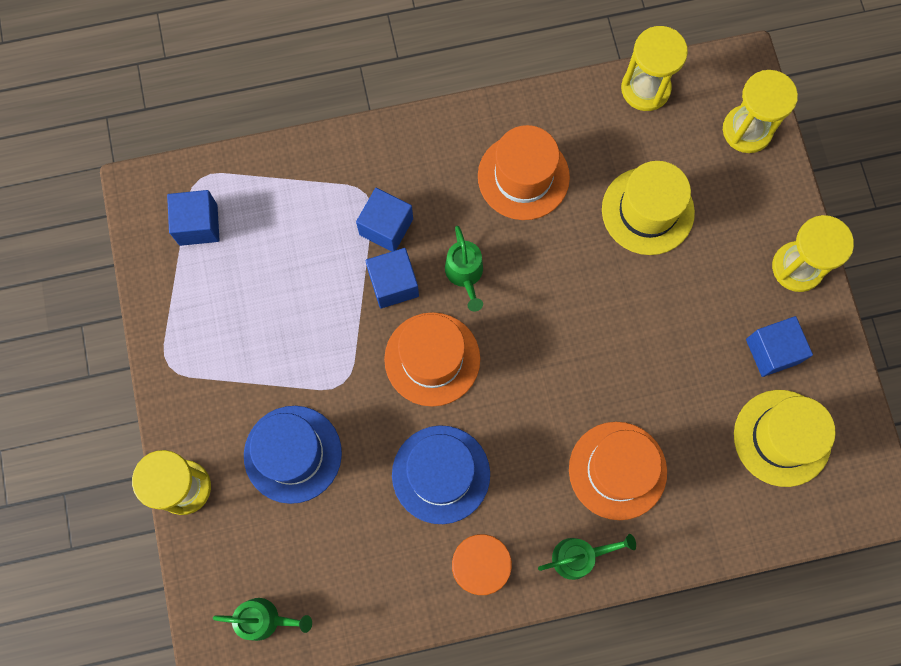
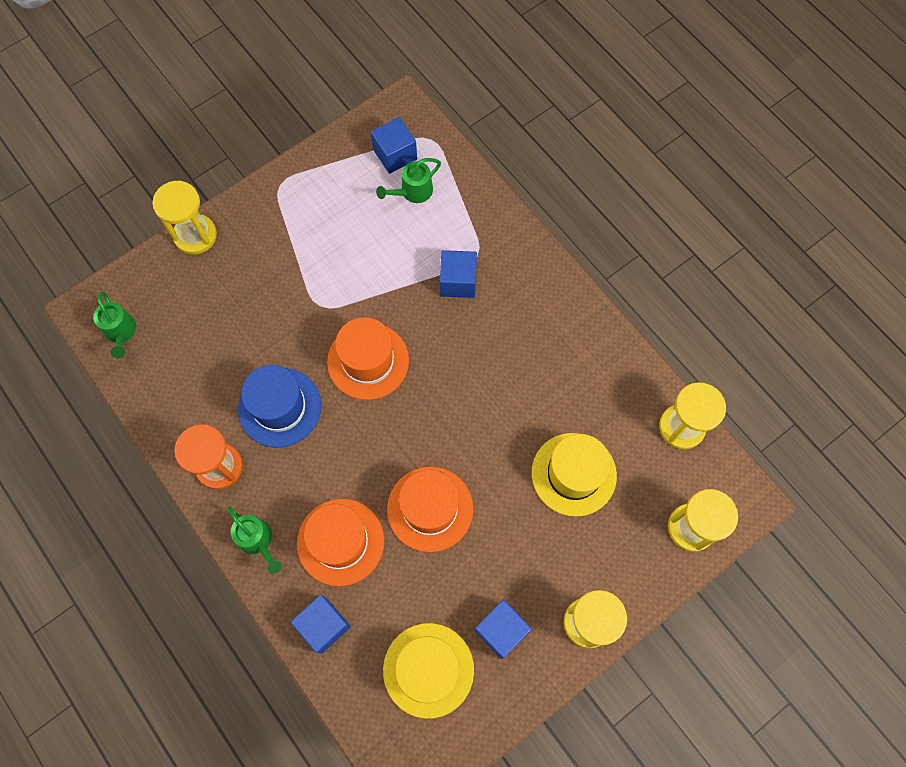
camera: 65 degrees right, 5 degrees down
(293, 454) = (250, 296): blue hat -> none
(393, 284) = (414, 307): blue cube -> blue cube (323, 625)
(465, 275) = (447, 355): green watering can -> green watering can (412, 192)
(523, 177) = (552, 364): orange hat -> orange hat (430, 509)

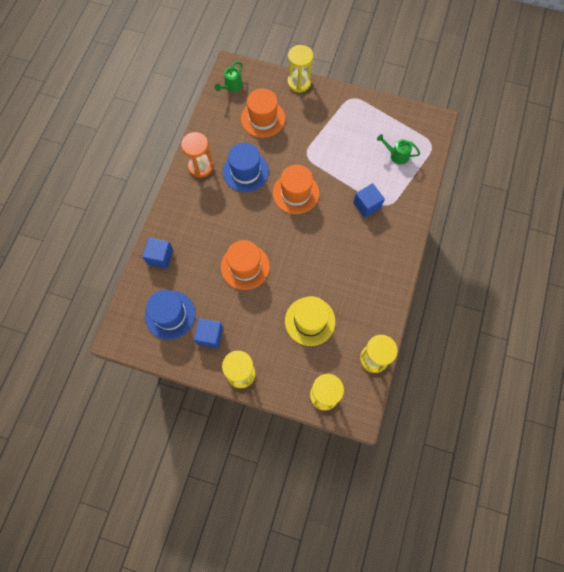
camera: 55 degrees right, 0 degrees up
(258, 541) = (178, 204): green watering can -> none
(340, 542) = (202, 238): orange hat -> orange hat (263, 118)
(395, 154) = (409, 135): blue cube -> none
(428, 670) = (170, 315): yellow hat -> blue hat

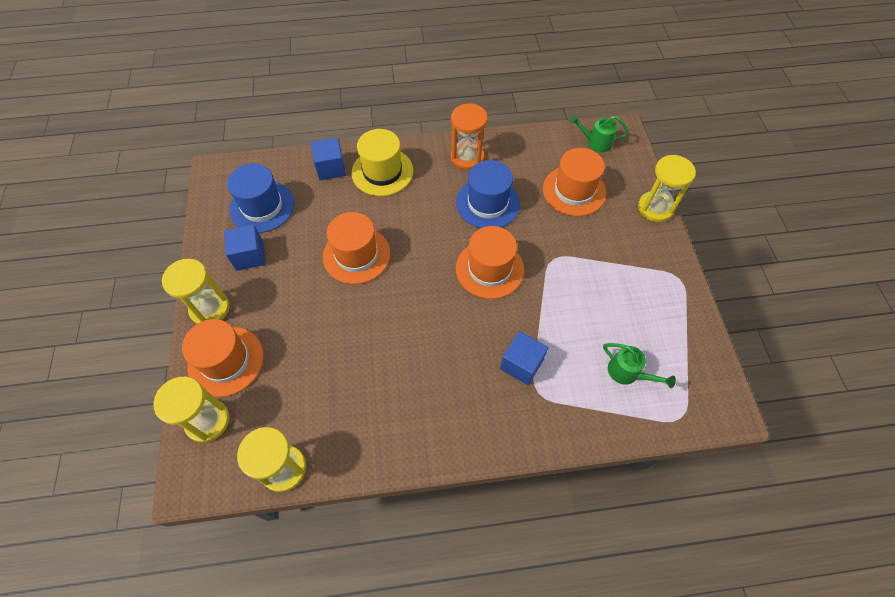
camera: 65 degrees right, 10 degrees down
(286, 373) = (226, 361): none -> orange hat
(310, 321) = (310, 360): yellow hat -> yellow hat (382, 172)
(396, 155) = (628, 373): green watering can -> green watering can turned 135 degrees clockwise

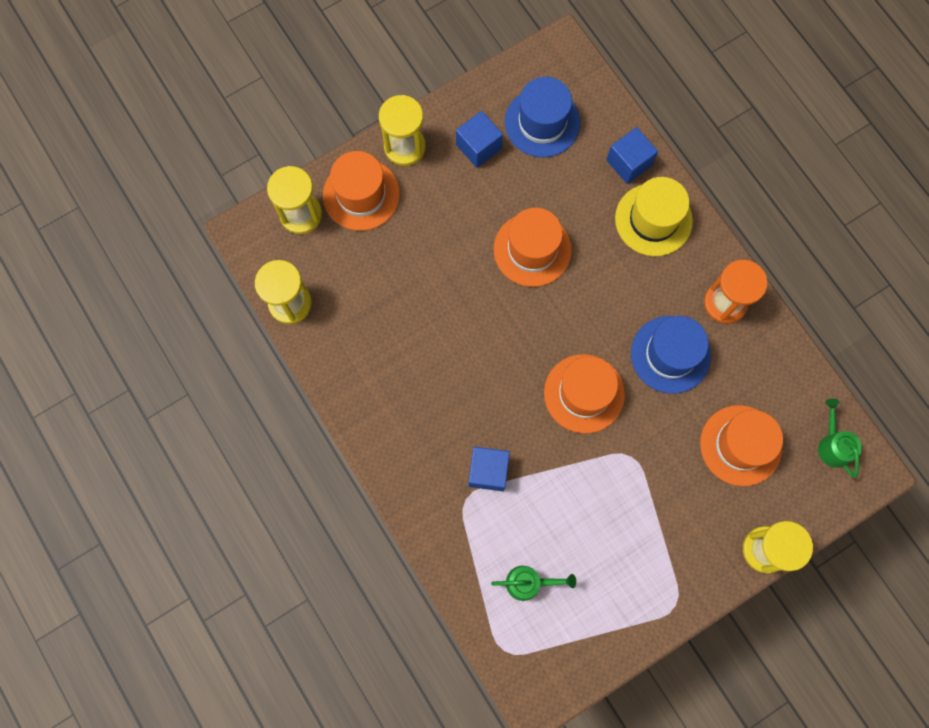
camera: 65 degrees right, 15 degrees up
(628, 373) = (529, 582): green watering can -> green watering can turned 105 degrees counterclockwise

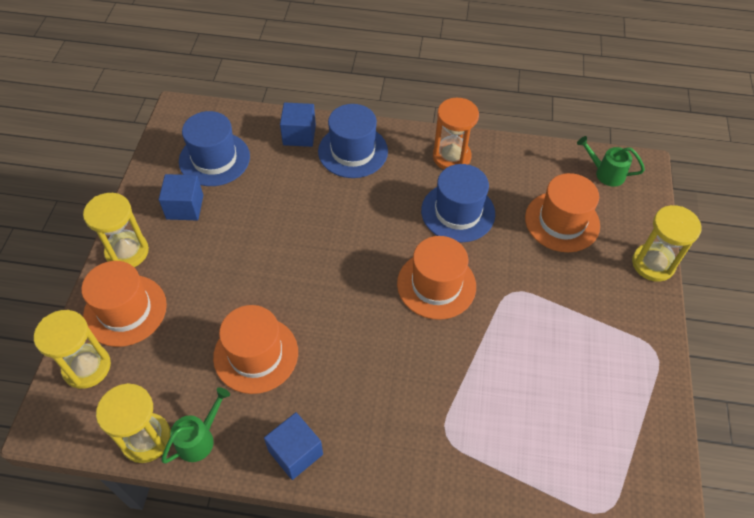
camera: 50 degrees left, 20 degrees down
(488, 471) = (437, 399): blue cube -> blue cube (295, 452)
(529, 582) = (558, 443): green watering can -> green watering can (200, 438)
(532, 249) = (296, 233): orange hat -> orange hat (256, 354)
(653, 220) = (353, 151): yellow hat -> blue hat

